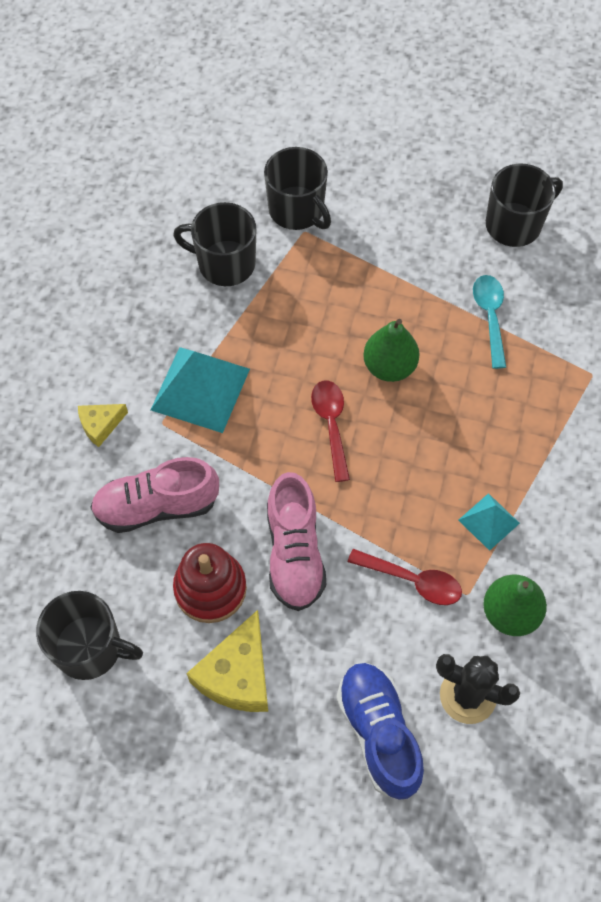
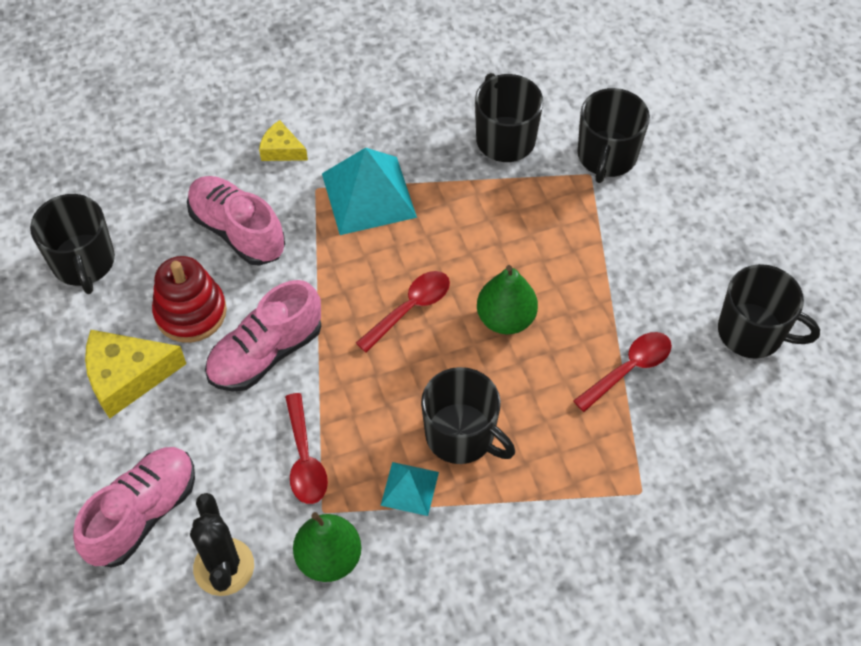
camera: 55 degrees right, 5 degrees down
(378, 733) = (143, 514): blue shoe -> pink shoe
(468, 459) = (461, 435): none -> black mug
(490, 317) = (629, 369): turquoise spoon -> red spoon

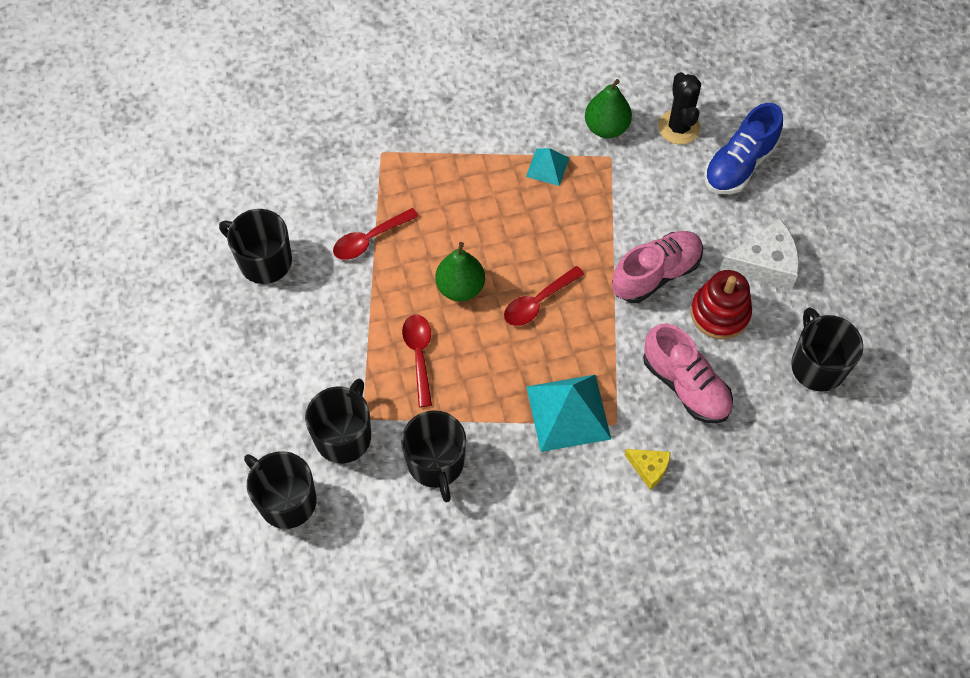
camera: 175 degrees left, 5 degrees up
(127, 377) = (764, 263): yellow cheese -> white cheese
(143, 514) = (739, 164): pink shoe -> blue shoe
(304, 459) = (624, 192): red spoon -> red spoon (419, 355)
(461, 435) = (506, 200): black mug -> black mug (286, 500)

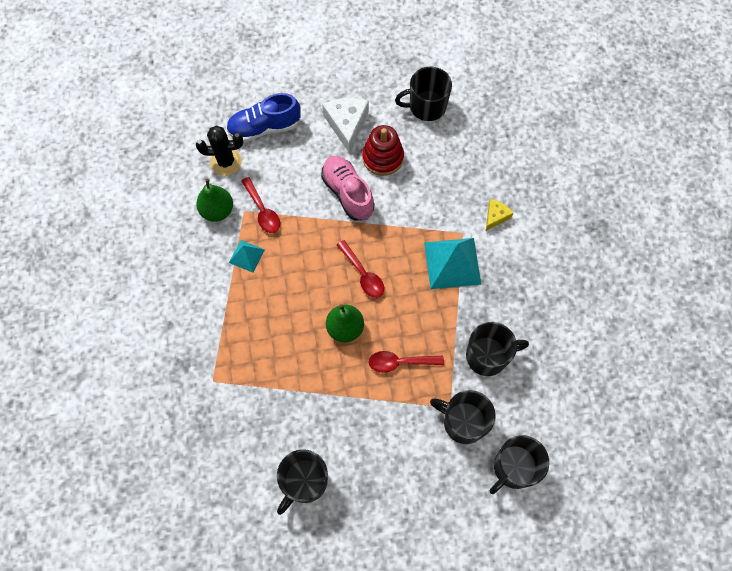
camera: 85 degrees left, 5 degrees up
(369, 239) = (294, 394): red spoon -> red spoon (262, 211)
(685, 385) = (436, 186): pink shoe -> none
(739, 164) = (264, 128): blue shoe -> blue shoe turned 120 degrees clockwise

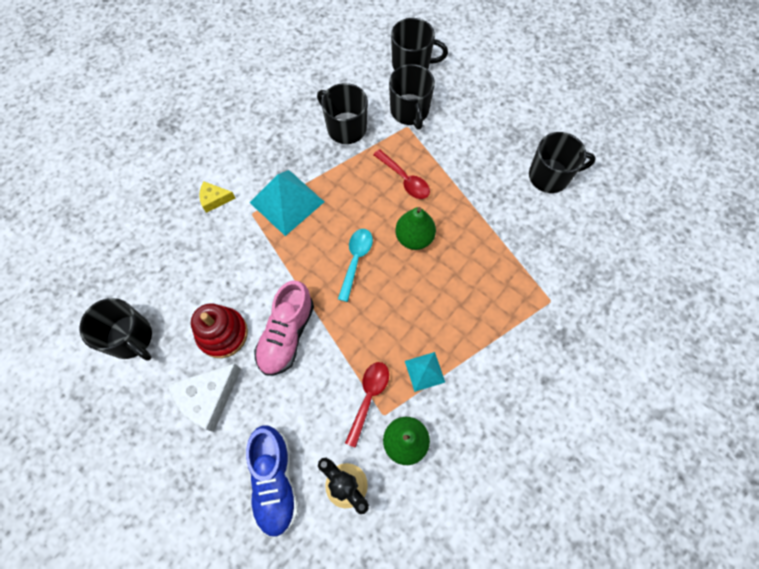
camera: 130 degrees left, 0 degrees up
(264, 128) = (274, 481): blue shoe -> blue shoe turned 45 degrees clockwise
(363, 274) = (356, 260): red spoon -> turquoise spoon

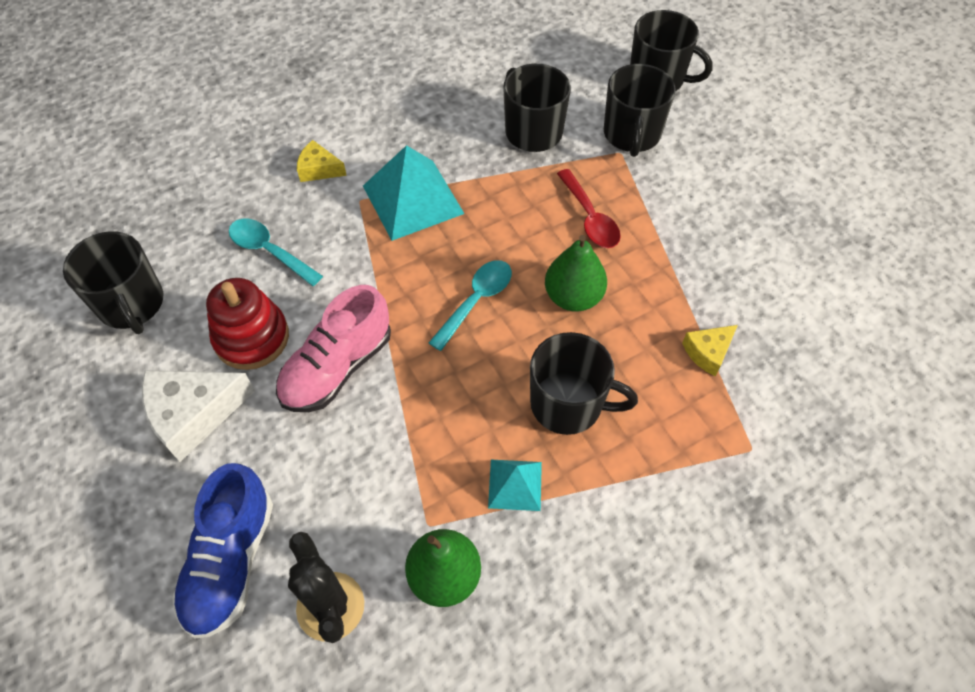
camera: 20 degrees right, 10 degrees down
(207, 269) = (269, 251): none -> turquoise spoon
(369, 397) = (416, 492): red spoon -> none
(506, 248) = (708, 352): none -> yellow cheese
(550, 176) = (813, 275): black mug -> black mug (568, 404)

